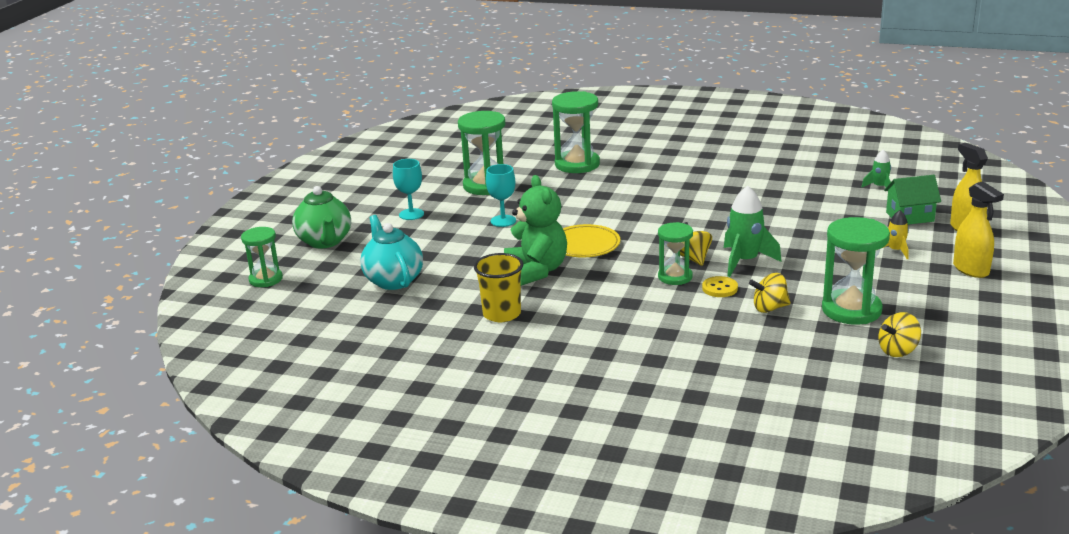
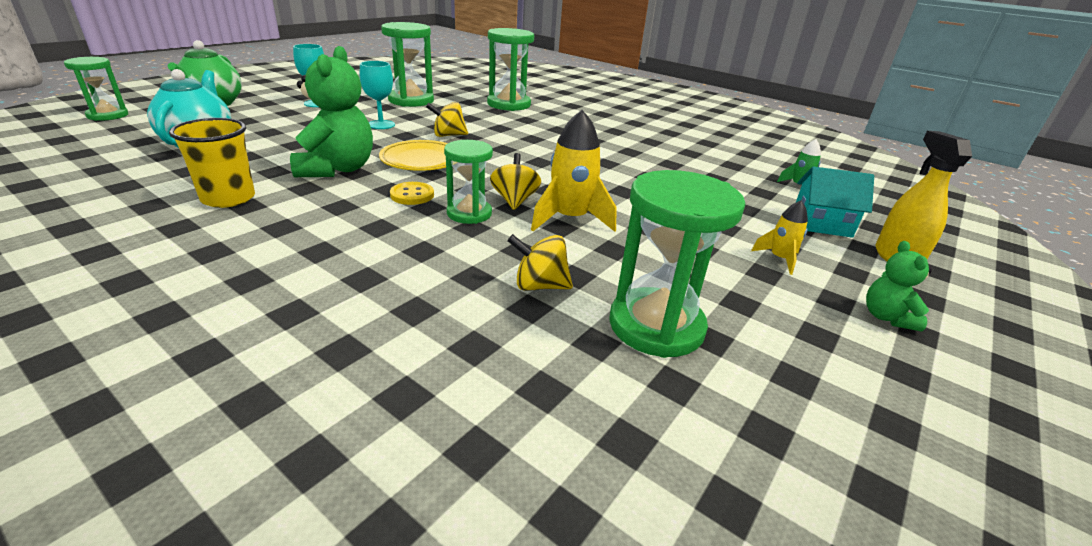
camera: 15 degrees right, 5 degrees up
(719, 288) = (504, 241): yellow button -> yellow button (412, 195)
(744, 261) = (570, 219): green rocket -> yellow rocket
(898, 351) = (683, 434): yellow spinning top -> yellow spinning top (448, 135)
(910, 217) = (821, 224): green house -> turquoise house
(971, 269) = (886, 317): yellow spray bottle -> green teddy bear

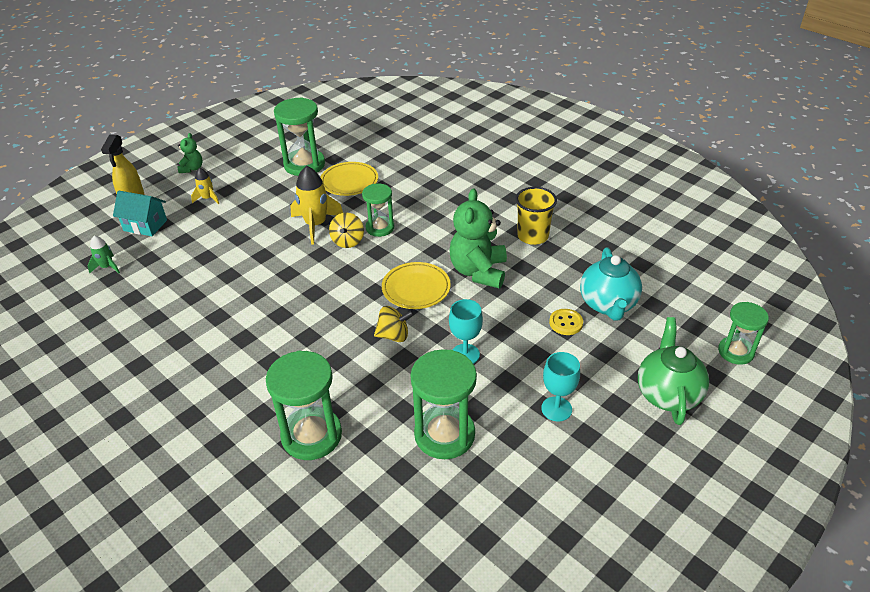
camera: 170 degrees left, 10 degrees up
(412, 195) = (418, 244): yellow button -> yellow button (566, 323)
(539, 286) = (349, 181): yellow spinning top -> yellow plate

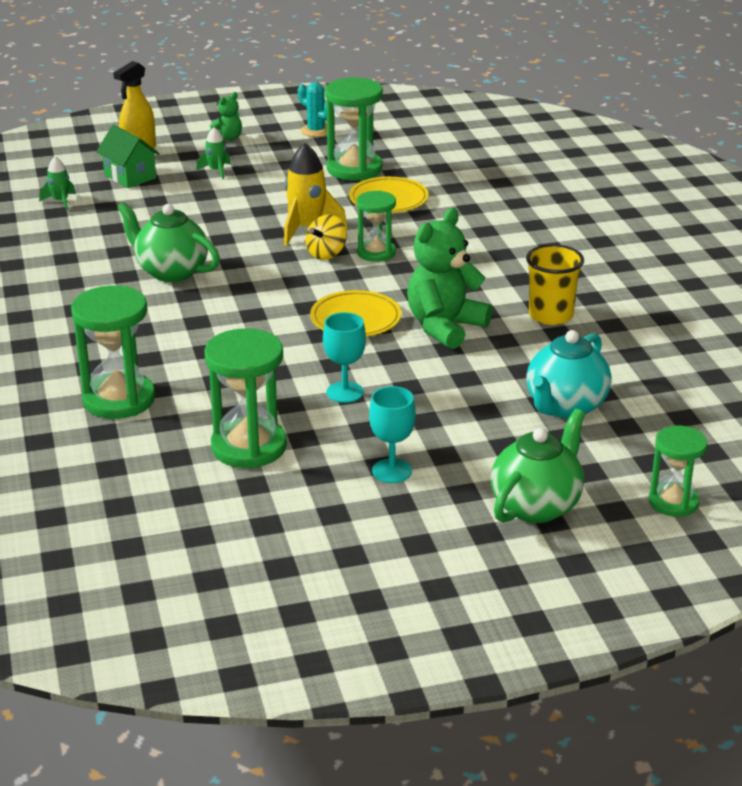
camera: 30 degrees right, 10 degrees down
(145, 225) = (130, 176): turquoise house -> green house
(208, 198) = (216, 171): yellow rocket -> green rocket
(250, 299) = (171, 272): none -> green teapot
(251, 142) = (316, 131): none -> turquoise cactus
(394, 335) = (286, 350): yellow spinning top -> none
(566, 323) = (493, 405): yellow button -> none

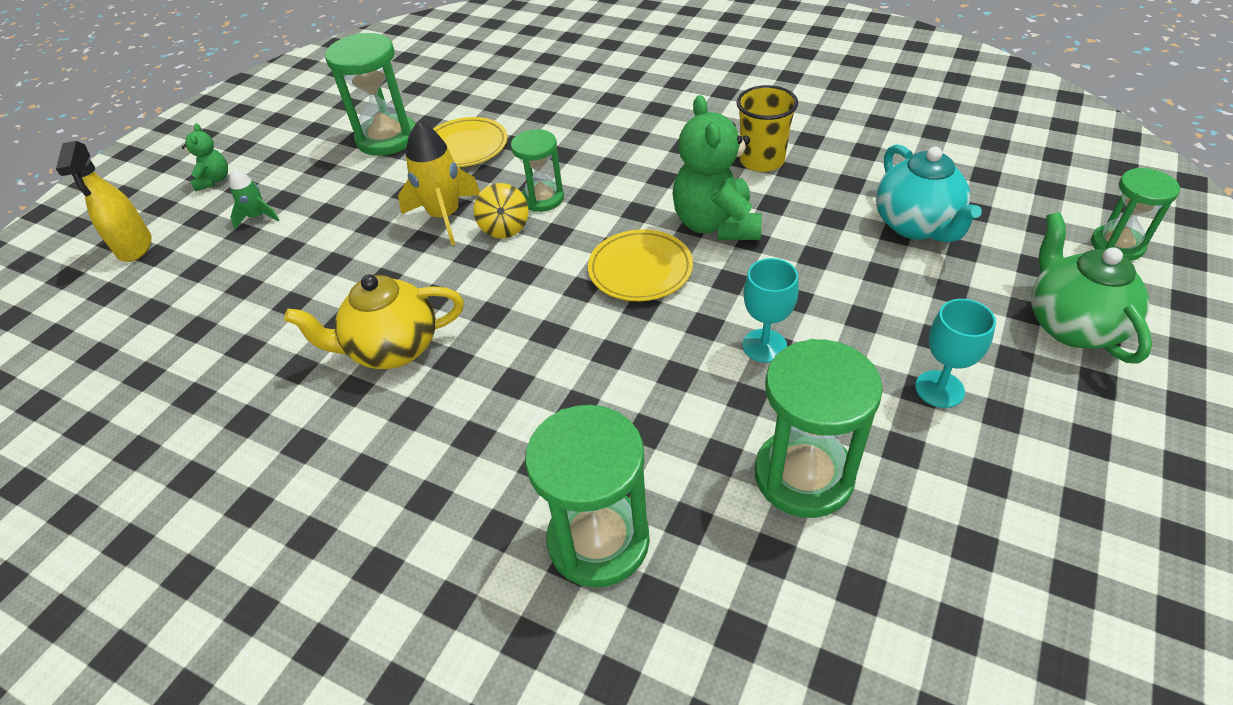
camera: 45 degrees left, 15 degrees up
(60, 201) = (129, 359): green rocket -> none
(130, 176) = (170, 279): green house -> none
(171, 272) = (393, 349): green teapot -> yellow teapot
(316, 131) = (291, 126): turquoise cactus -> none

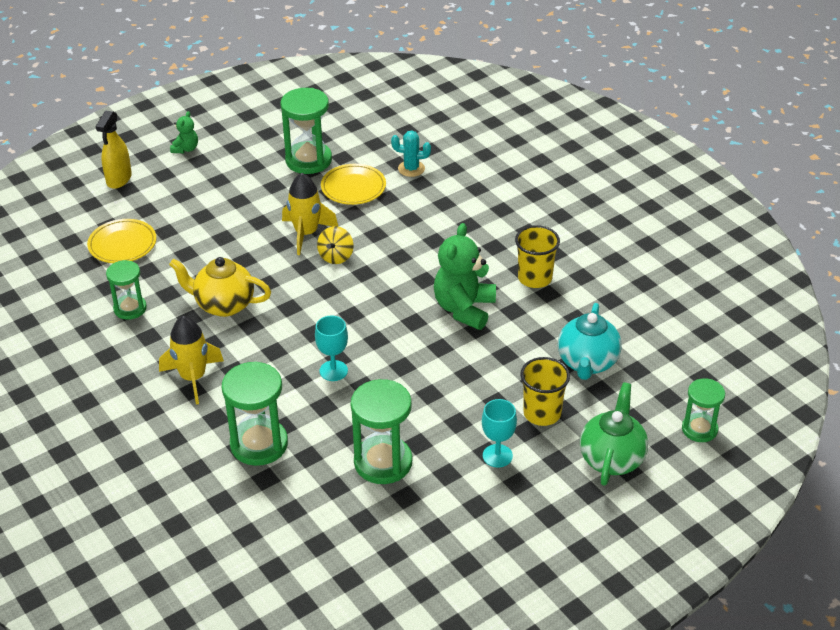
camera: 25 degrees right, 5 degrees down
(258, 217) = (197, 187): green rocket -> none
(417, 479) = (193, 378): none -> yellow rocket
(519, 106) = (411, 169): none -> turquoise cactus
(542, 198) = (373, 246): green hourglass -> green hourglass (130, 308)
(640, 269) = (394, 318): yellow plate -> yellow plate (122, 244)
(764, 346) = (424, 391): turquoise goblet -> turquoise goblet (333, 371)
(932, 307) = (542, 413): none -> yellow cup

